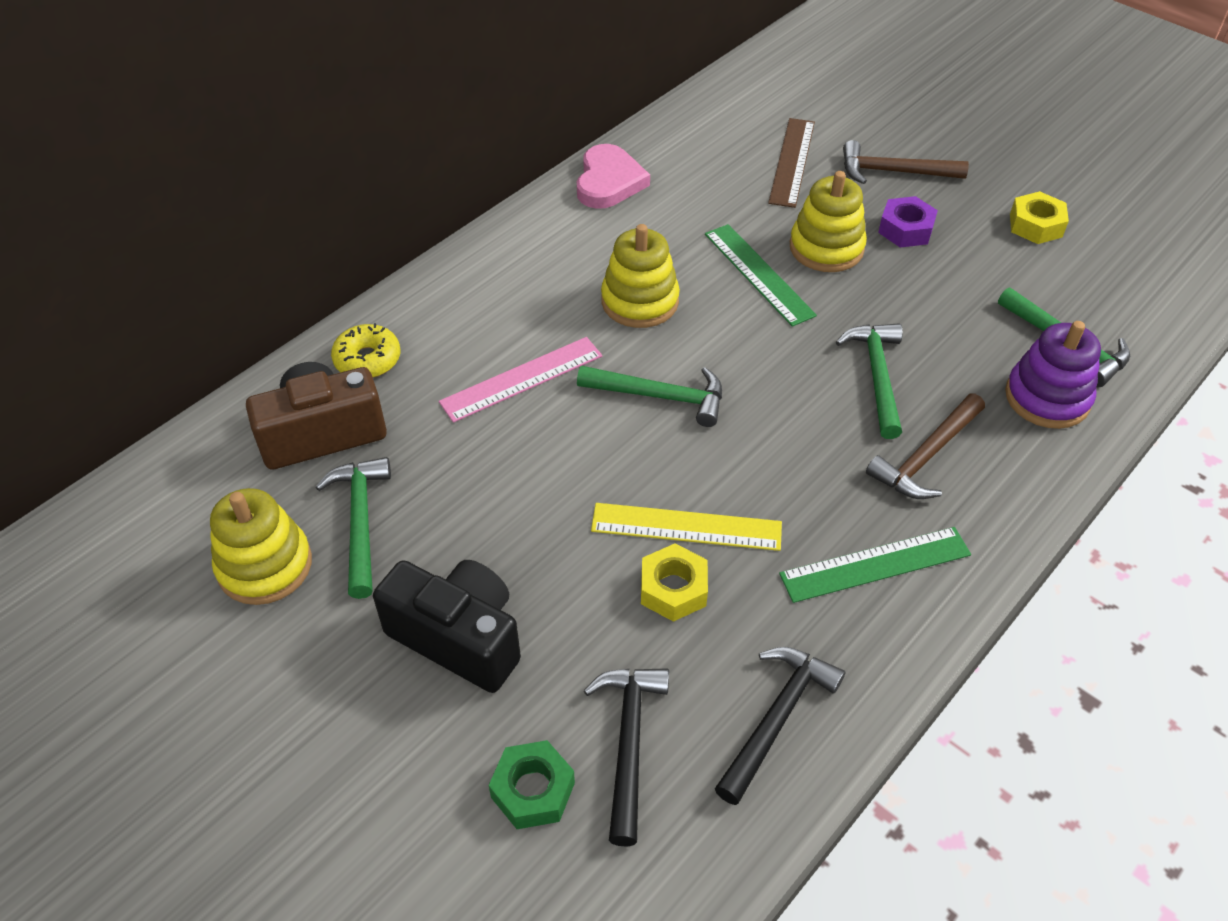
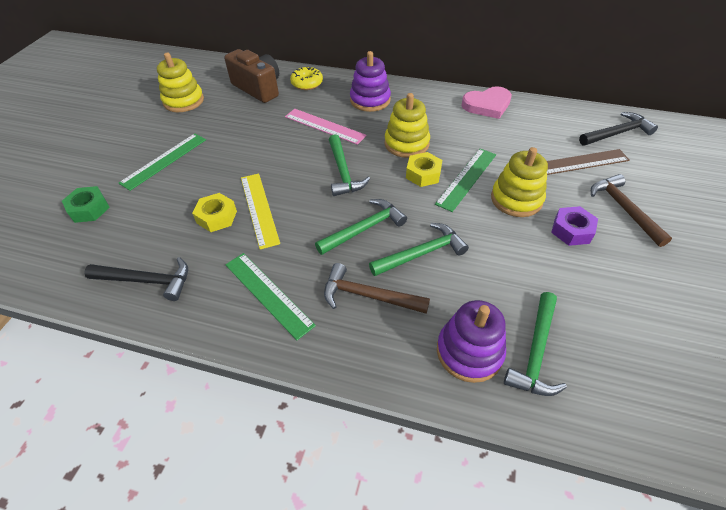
camera: 65 degrees right, 0 degrees up
(360, 522) = (216, 114): green hammer -> green hammer (364, 229)
(459, 638) = (164, 161): black camera -> green ruler
(491, 298) = (370, 100): none -> purple stacking toy
(629, 743) = (120, 231): black hammer -> black hammer (617, 133)
(1035, 225) = (653, 301): yellow nut -> yellow nut (423, 174)

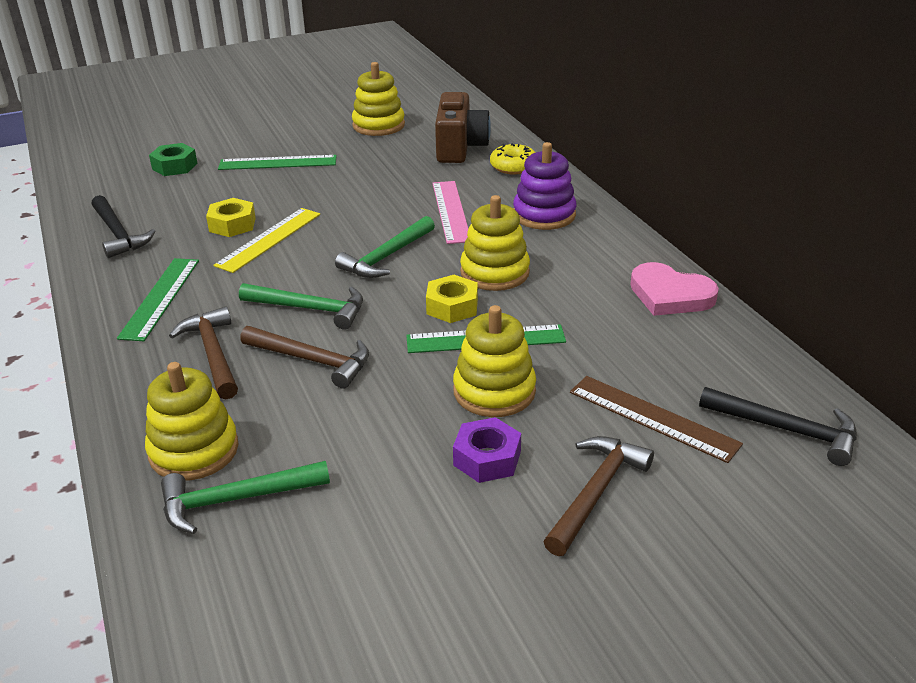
camera: 50 degrees right, 15 degrees down
(422, 253) = (312, 361): green hammer -> brown hammer
(469, 352) = (194, 450): purple stacking toy -> yellow stacking toy

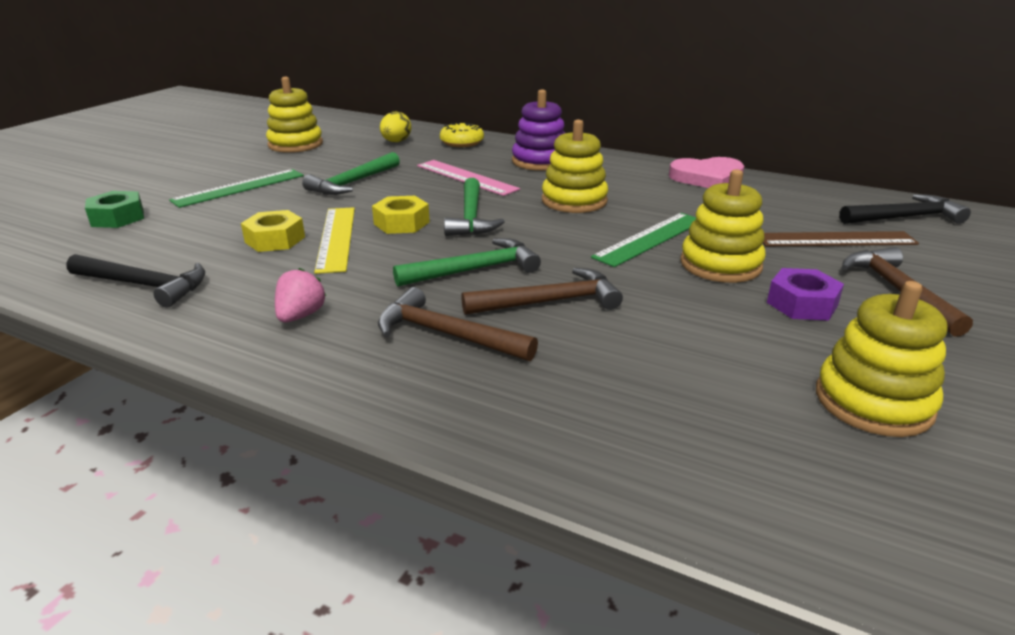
camera: 40 degrees left, 5 degrees down
(160, 298) = (300, 316): green ruler -> pink strawberry
(194, 450) = (581, 413): yellow stacking toy -> yellow stacking toy (873, 402)
(235, 499) = (696, 428): green hammer -> green hammer (353, 183)
(452, 306) = (586, 229): yellow nut -> yellow nut (401, 223)
(460, 147) = (396, 142): brown camera -> yellow egg

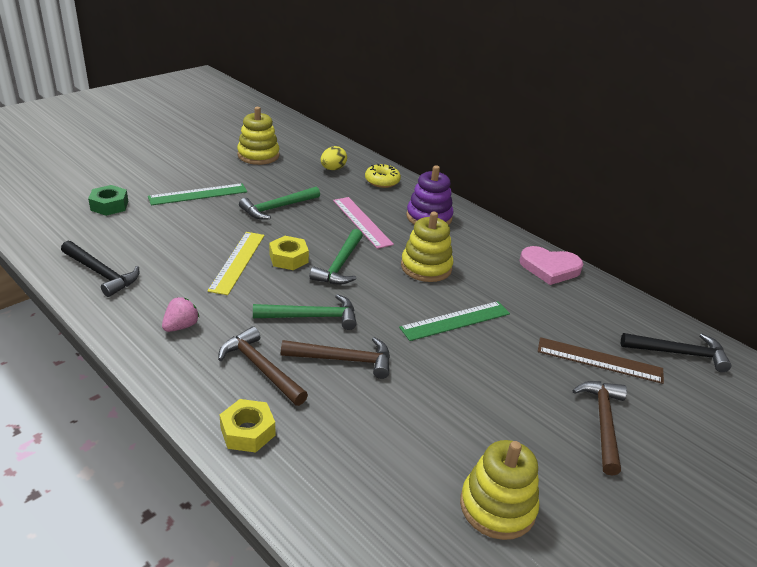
camera: 15 degrees right, 5 degrees up
(275, 239) = (197, 253): yellow nut -> yellow nut (247, 432)
(720, 265) = (488, 360): yellow stacking toy -> none
(802, 304) = (519, 413): purple nut -> none

